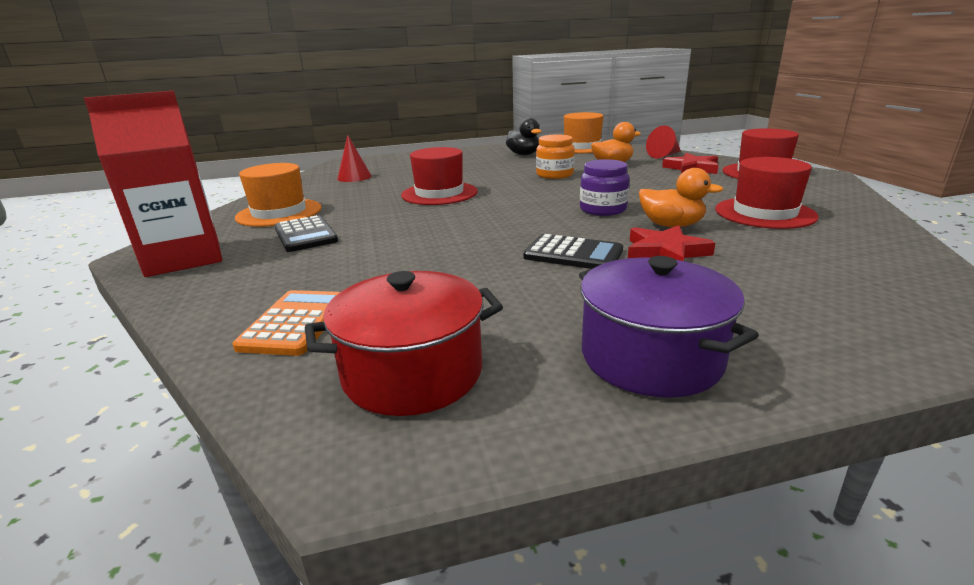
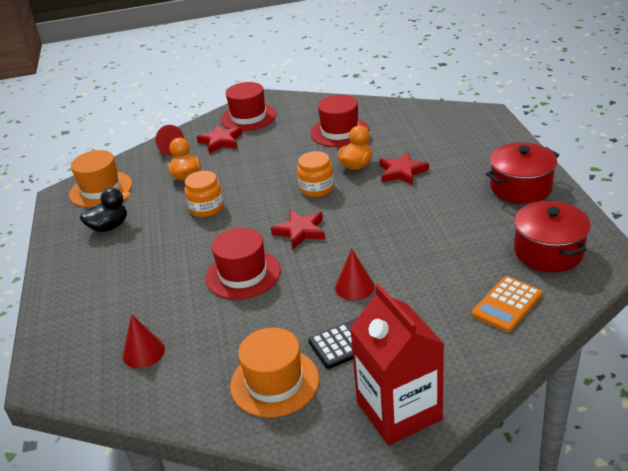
camera: 85 degrees left, 10 degrees up
(295, 323) = (507, 304): orange calculator -> orange calculator turned 60 degrees counterclockwise
(394, 234) = (354, 287): none -> red cone
(508, 208) = (300, 231): none -> red star
(573, 254) = (403, 203): black calculator -> none
(602, 209) = (316, 188): purple jar -> orange jar
(651, 357) = (520, 187): purple pot -> red pot

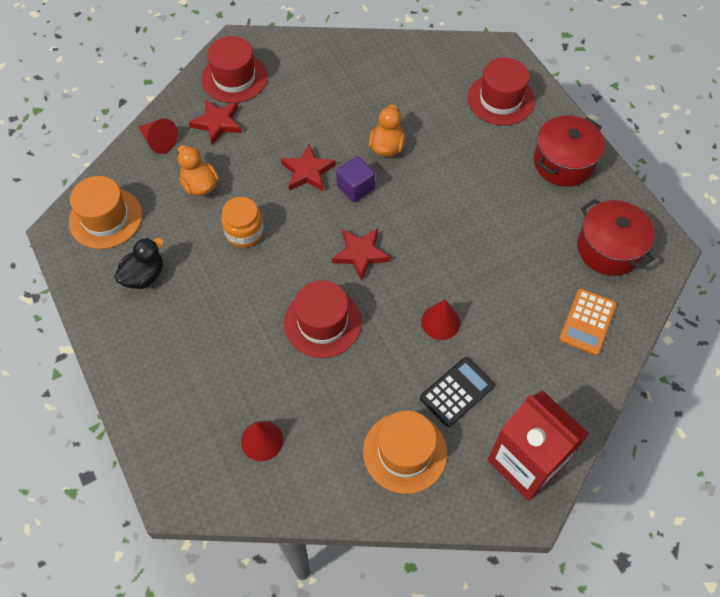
camera: 20 degrees left, 25 degrees up
(316, 188) = (355, 188): orange jar -> purple cube
(340, 132) = (350, 94): red hat -> red hat (500, 99)
(402, 172) = (438, 152): red star -> red star (308, 171)

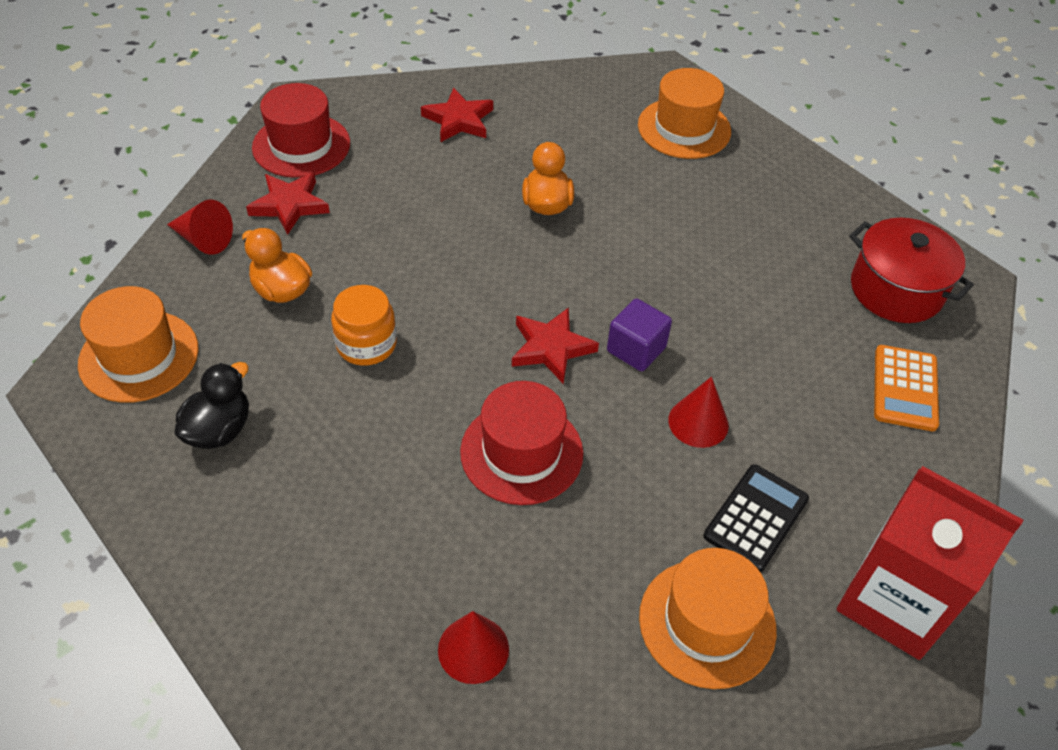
camera: 15 degrees left, 10 degrees down
(308, 171) = (441, 250): red star -> red star (459, 120)
(355, 188) = (517, 261): purple cube -> purple cube (636, 349)
(500, 99) = (684, 128): red hat -> orange hat
(563, 163) = (795, 193): red pot -> none

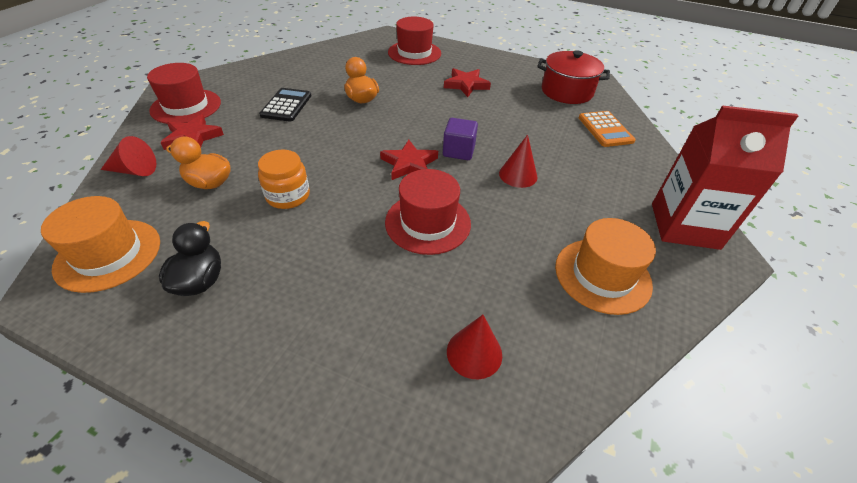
camera: 25 degrees left, 5 degrees down
(459, 120) = (285, 74): red star -> red star (466, 85)
(684, 128) = (414, 53): orange hat -> red hat
(755, 517) = (584, 210): black calculator -> black calculator (286, 105)

